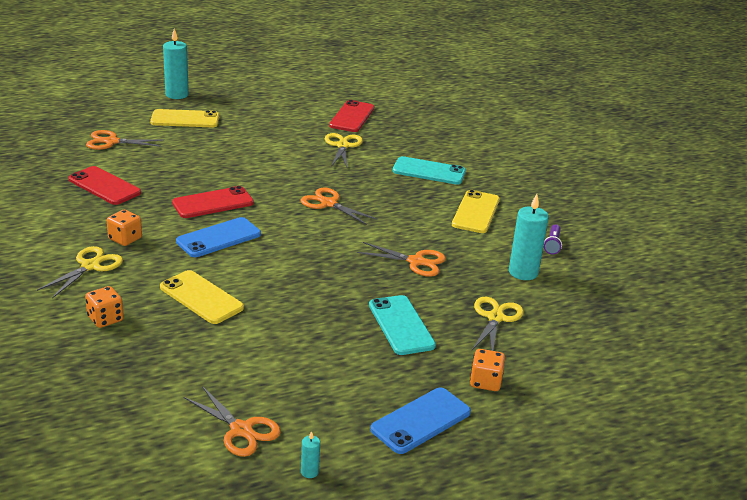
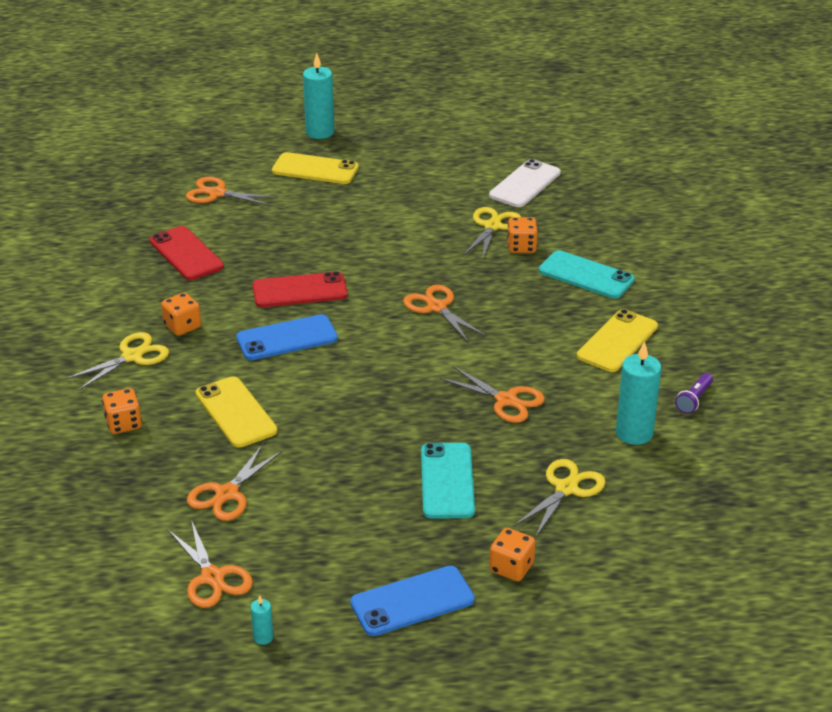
camera: 20 degrees right, 5 degrees up
(223, 361) = (227, 494): none -> orange scissors
(352, 117) = (525, 184): red phone -> white phone
(371, 157) = (521, 247): none -> orange dice

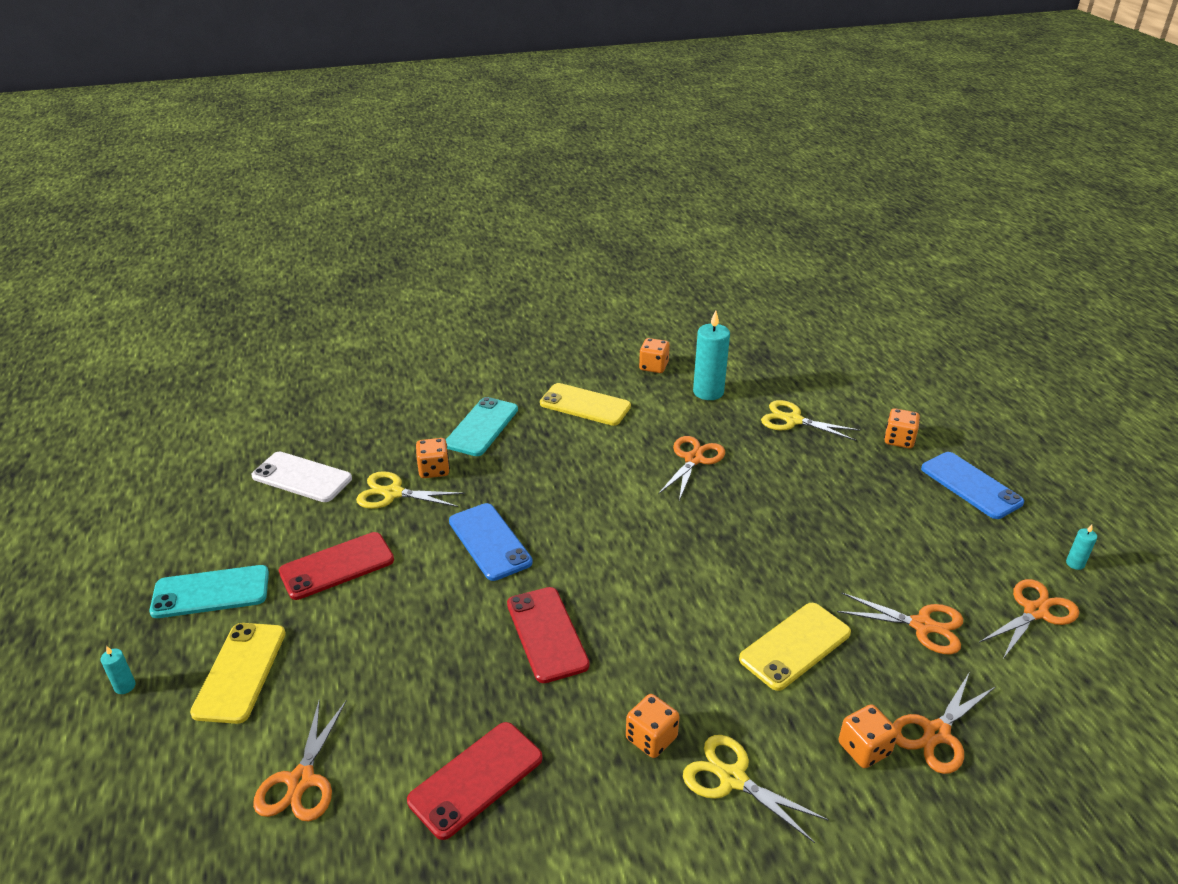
camera: 100 degrees left, 0 degrees up
(287, 338) = (646, 628): blue phone -> blue phone (489, 542)
(320, 132) = (125, 686): turquoise candle -> turquoise candle, size x0.46
(408, 202) = (337, 566): none -> red phone
(436, 307) = (557, 517): orange scissors -> orange scissors (936, 733)
(447, 481) = (819, 482): turquoise phone -> turquoise phone (211, 592)
(694, 400) = (653, 366): purple flashlight -> orange dice

